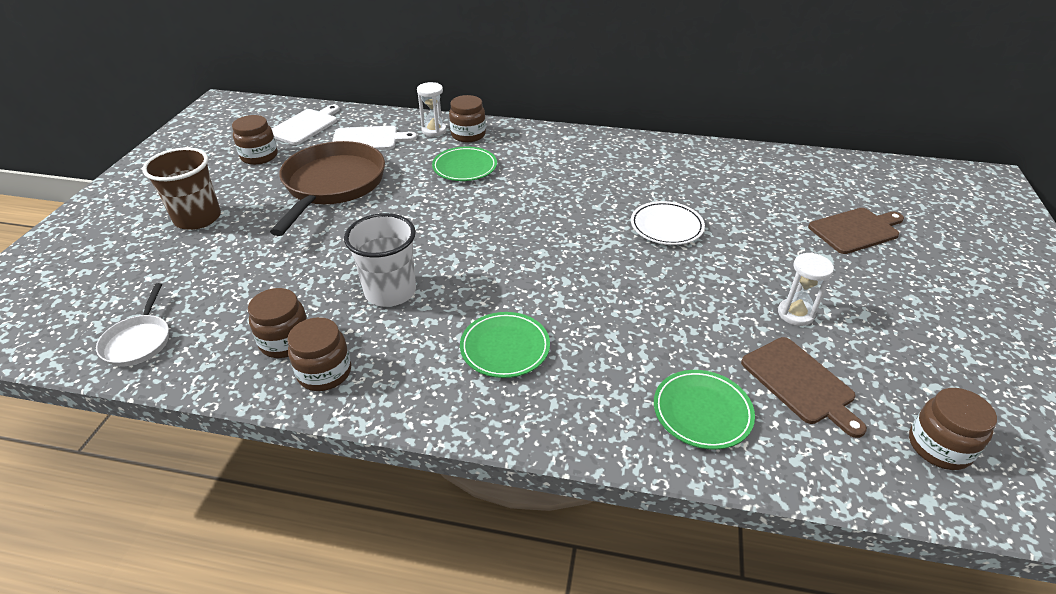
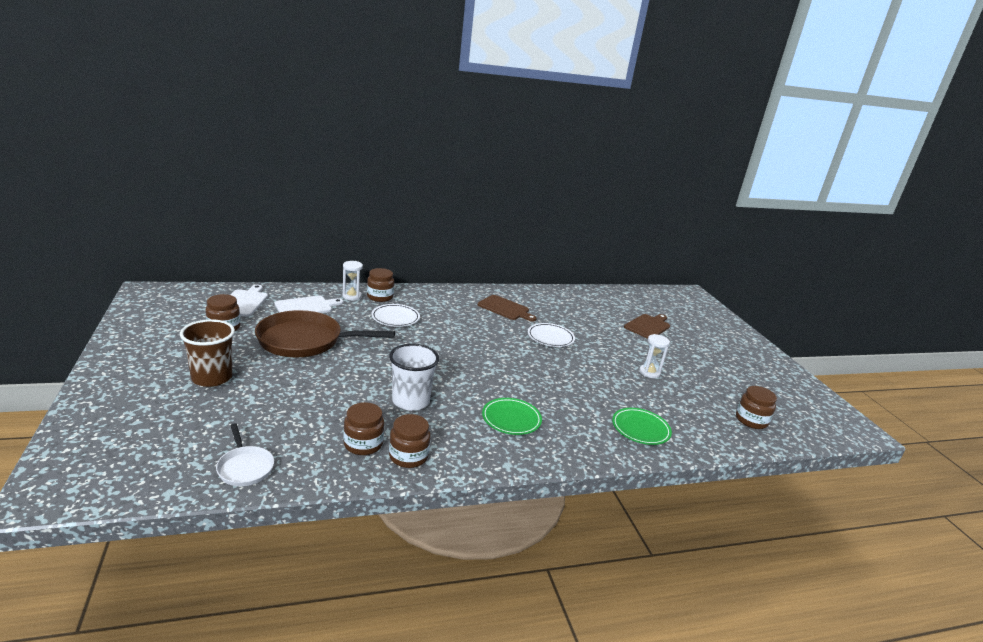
camera: 30 degrees left, 15 degrees down
(332, 185) = (305, 341): brown pan -> brown pan turned 75 degrees counterclockwise
(465, 167) = (395, 318): green plate -> white plate
(800, 383) = (675, 405): brown cutting board -> brown cutting board (505, 308)

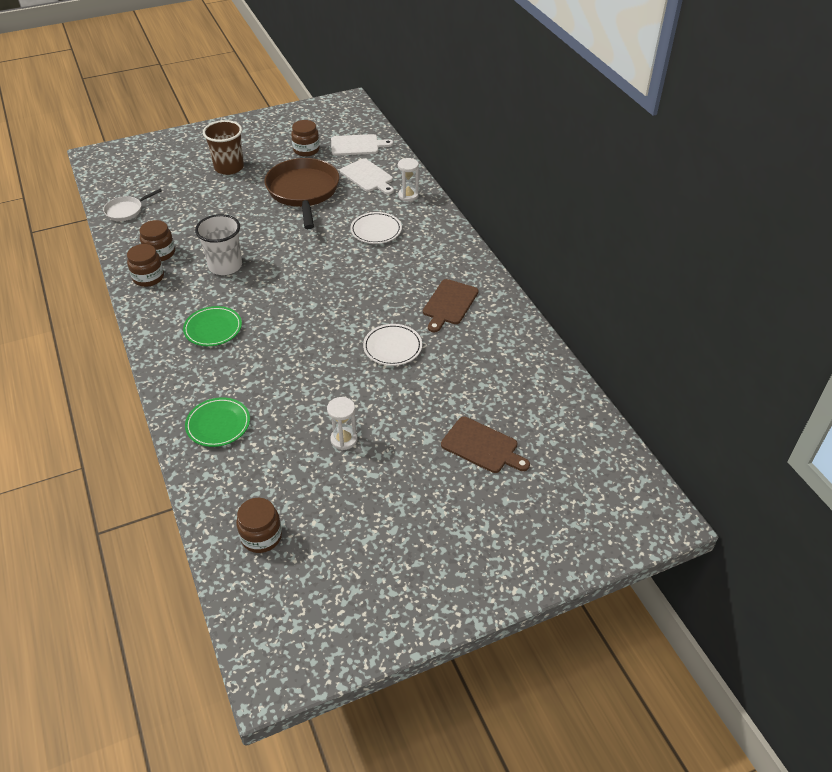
camera: 85 degrees right, 20 degrees up
(380, 297) = (418, 212): brown jar -> none

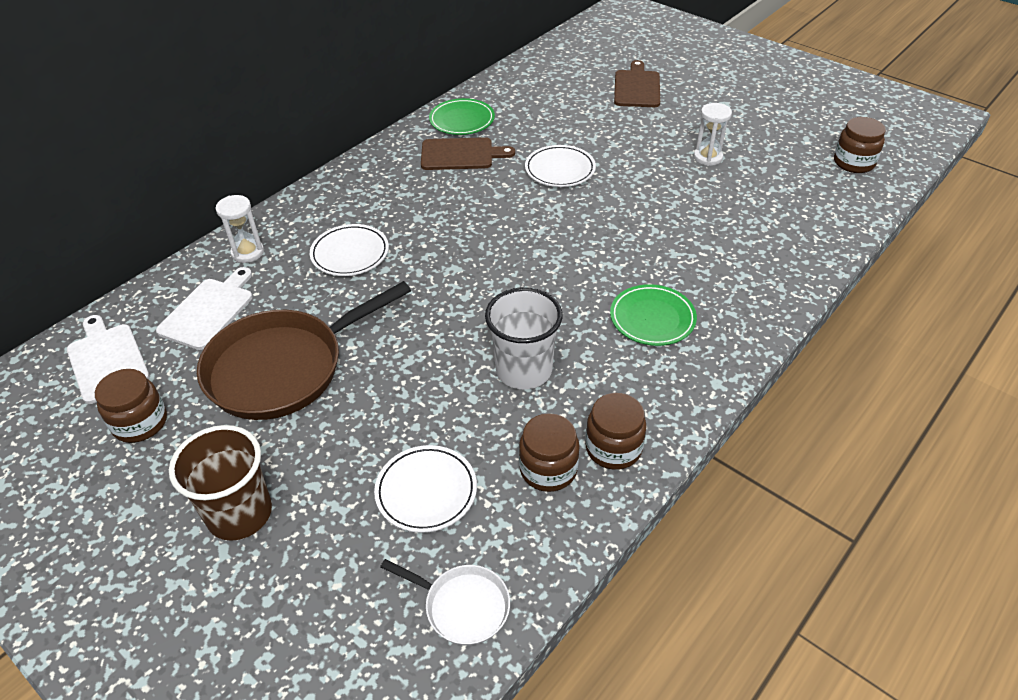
camera: 115 degrees left, 0 degrees up
(187, 215) = (426, 491): none -> white plate
(218, 424) = (778, 243): green plate -> green plate (462, 120)

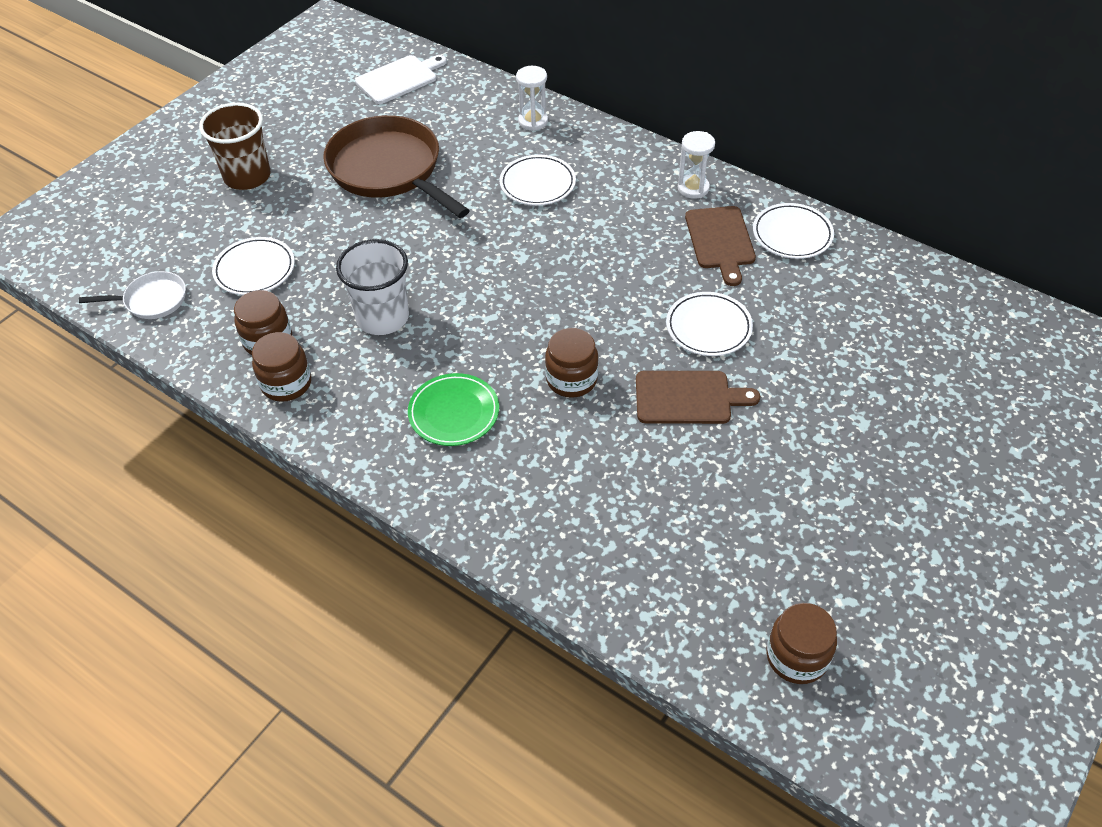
camera: 85 degrees right, 5 degrees up
(140, 423) = (335, 110): brown jar -> brown jar (571, 379)
(208, 311) = (456, 116): white cutting board -> none
(462, 120) = (792, 234): green plate -> white plate
(462, 606) = (151, 300): white pan -> white pan turned 120 degrees counterclockwise
(637, 87) = (929, 400): brown cutting board -> brown cutting board (687, 397)
(707, 157) = (768, 475): white hourglass -> white hourglass (693, 188)

